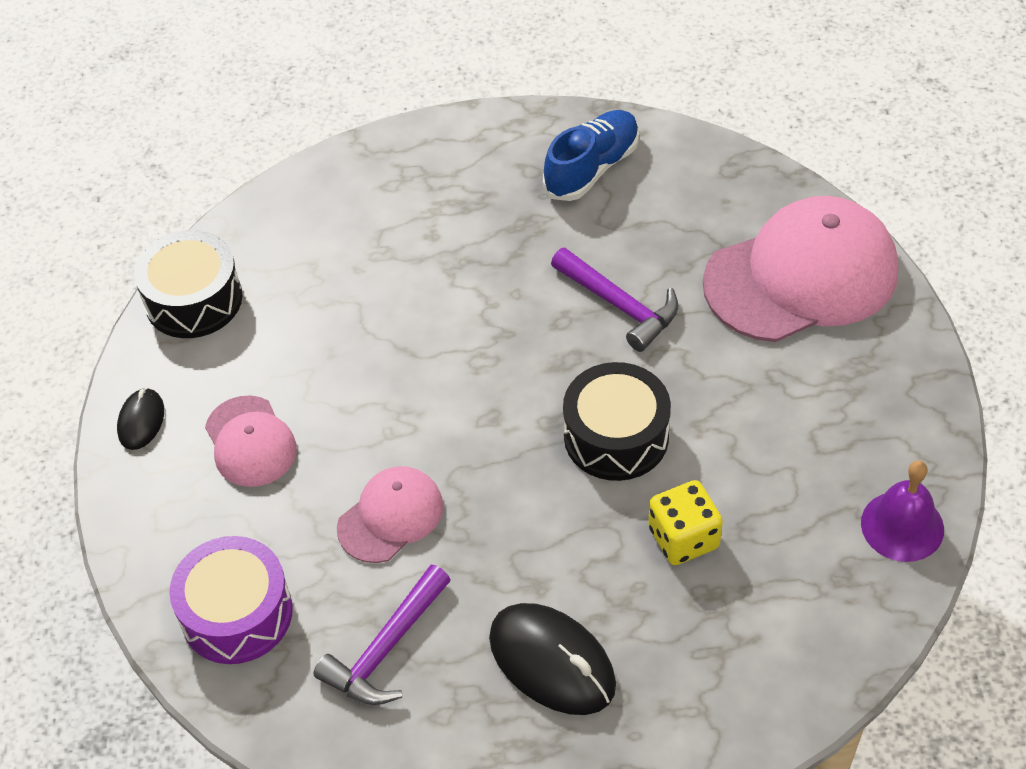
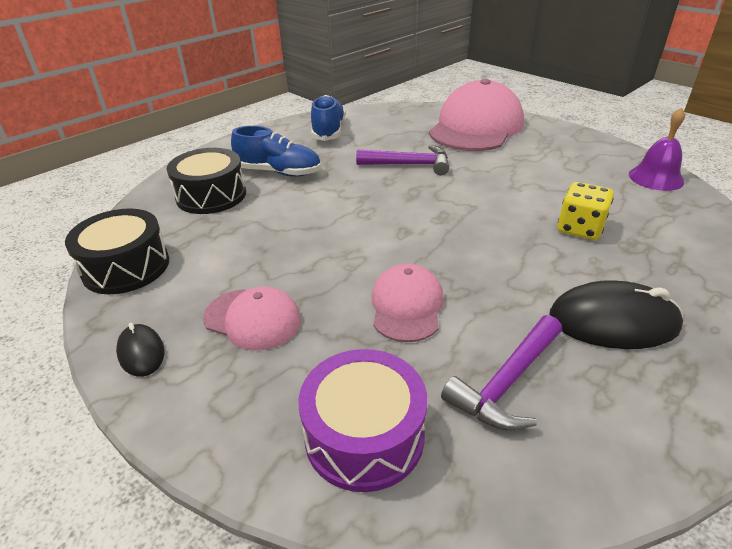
camera: 40 degrees left, 15 degrees down
(386, 649) = (507, 382): purple hammer -> purple hammer turned 45 degrees clockwise
(454, 226) = (279, 172): none -> blue shoe
(616, 436) = (482, 208): black drum -> black drum (211, 195)

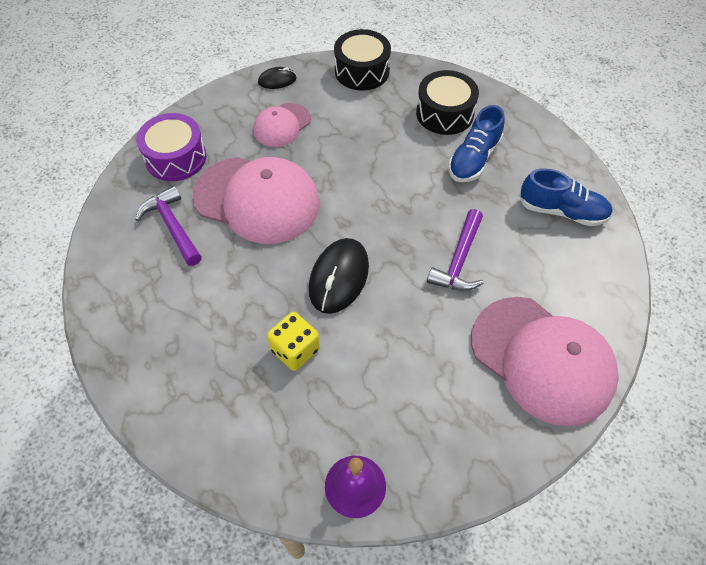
camera: 105 degrees right, 20 degrees up
(406, 306) = (257, 199): pink cap -> pink cap, size x1.91
(613, 321) = (186, 307): black mouse -> black mouse (339, 277)

